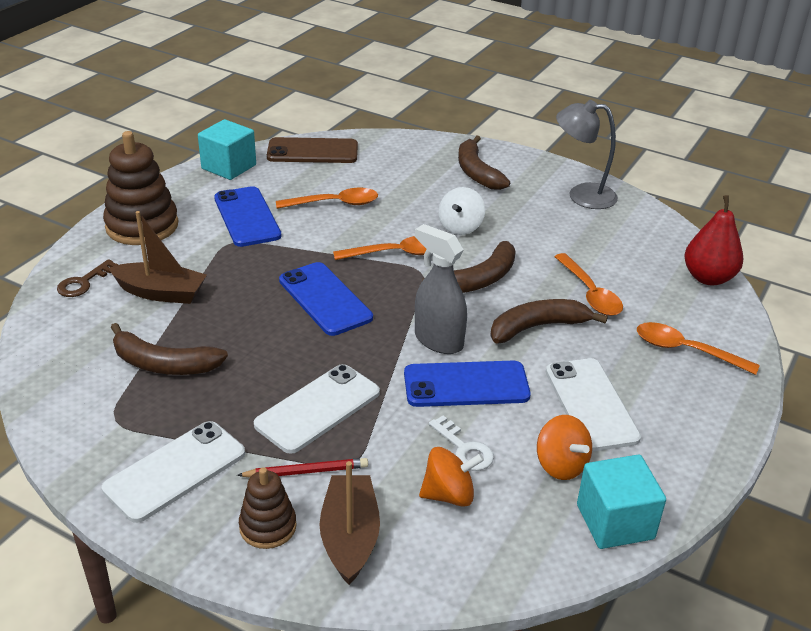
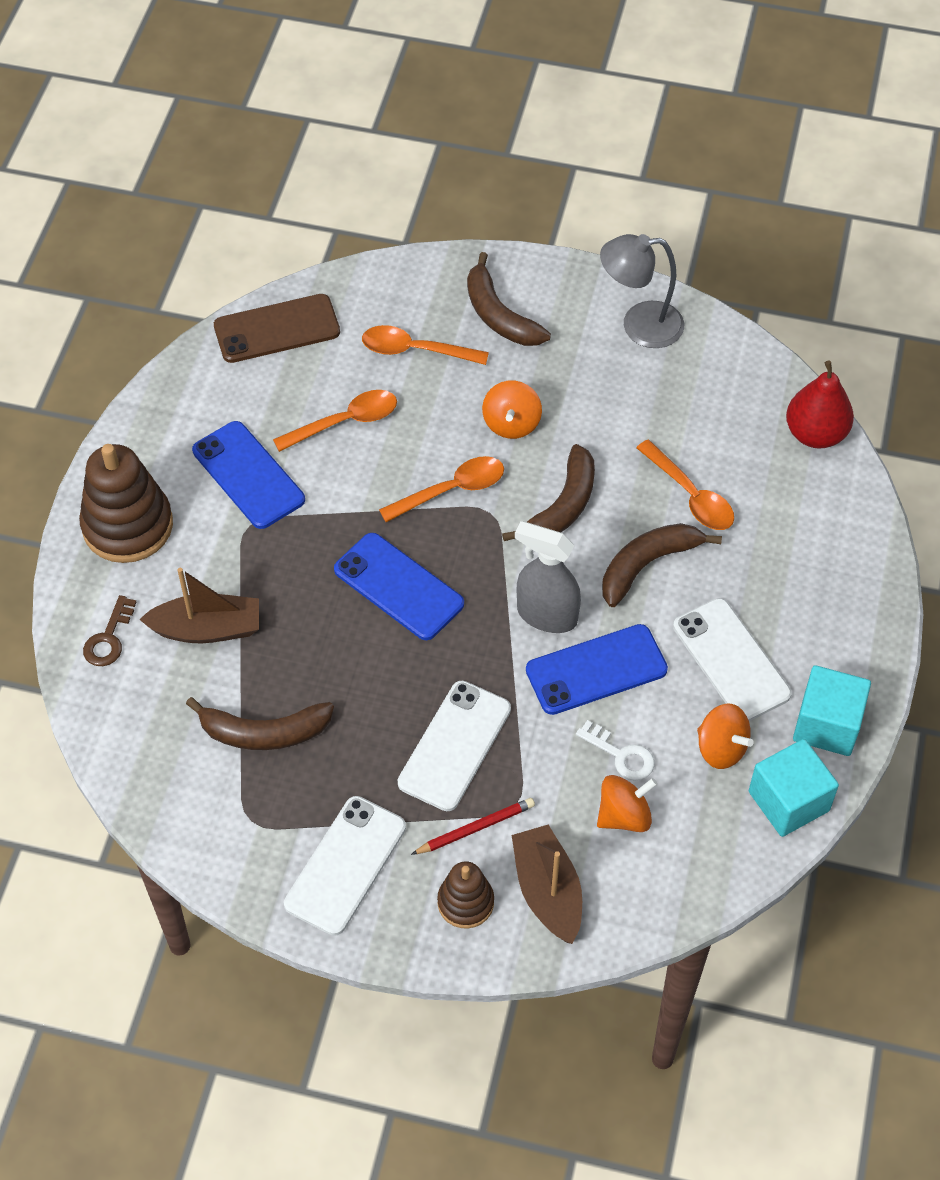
camera: 15 degrees left, 20 degrees up
(229, 167) = (182, 388): turquoise cube -> turquoise cube (827, 725)
(460, 227) = (511, 423): white spinning top -> orange spinning top
(686, 350) = (812, 556): orange spoon -> orange spoon (415, 350)

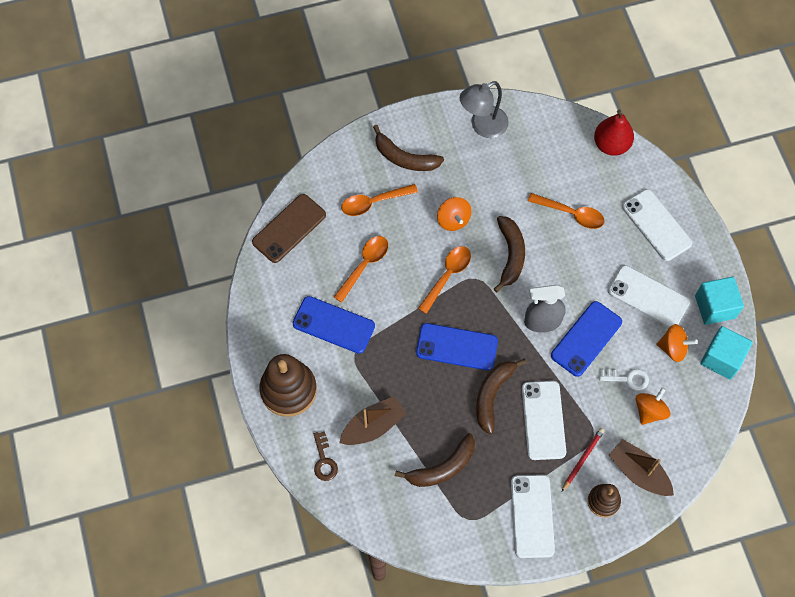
camera: 30 degrees left, 10 degrees up
(647, 564) = (574, 265): brown banana -> brown banana (492, 395)
(811, 571) = (656, 225): none -> white phone

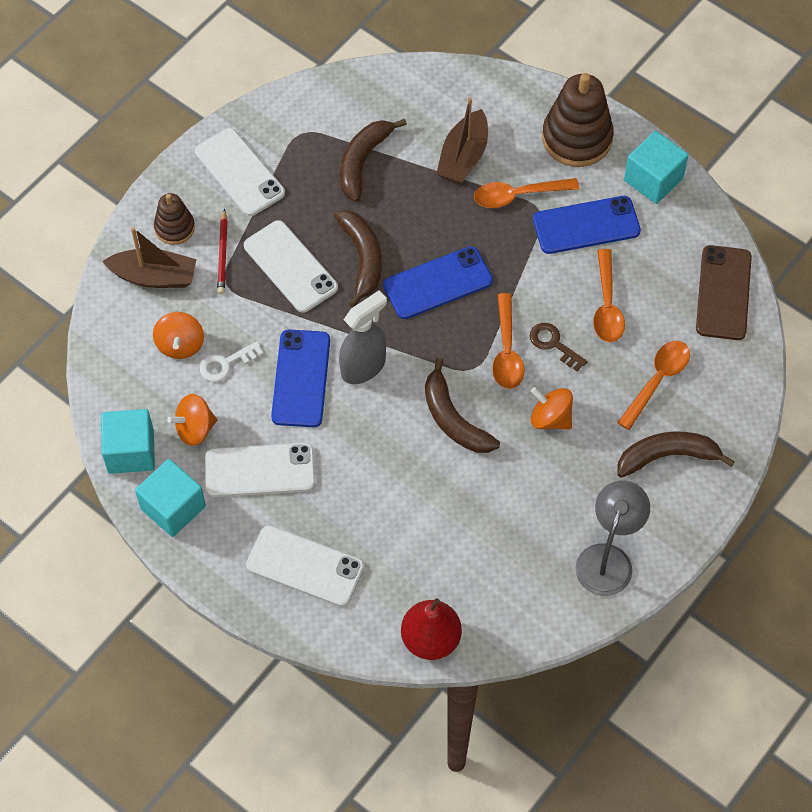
camera: 145 degrees right, 5 degrees down
(265, 328) = (653, 179): none -> turquoise cube
(324, 460) = (486, 99): brown key -> brown key (553, 344)
(571, 214) = (418, 514): orange spoon -> orange spoon (518, 195)

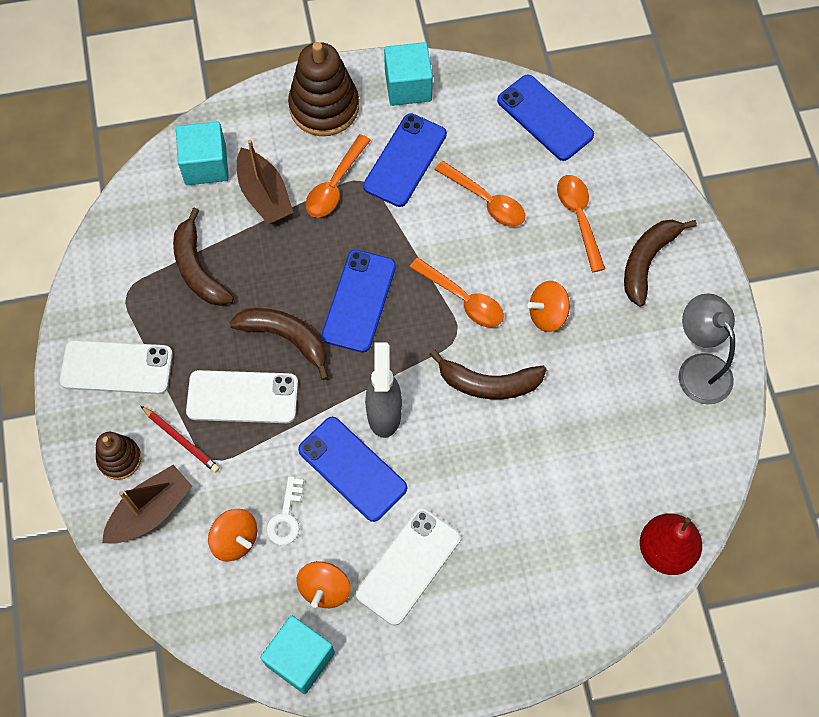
camera: 50 degrees left, 5 degrees up
(173, 507) = (383, 663): turquoise cube -> turquoise cube (205, 165)
(305, 566) = (525, 597): white phone -> none
(553, 344) = (486, 262): brown key -> none
(723, 293) = (545, 118): brown phone -> blue phone

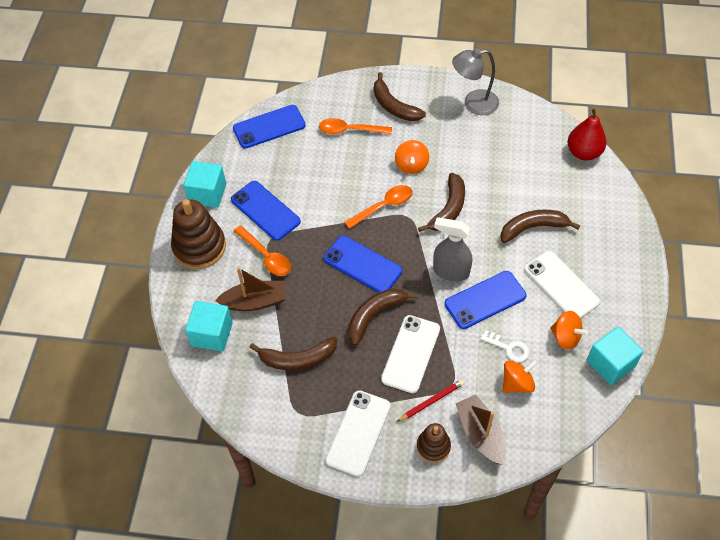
camera: 70 degrees left, 10 degrees down
(486, 200) = (316, 174): orange spoon -> none
(496, 505) = (533, 228): none -> brown banana

